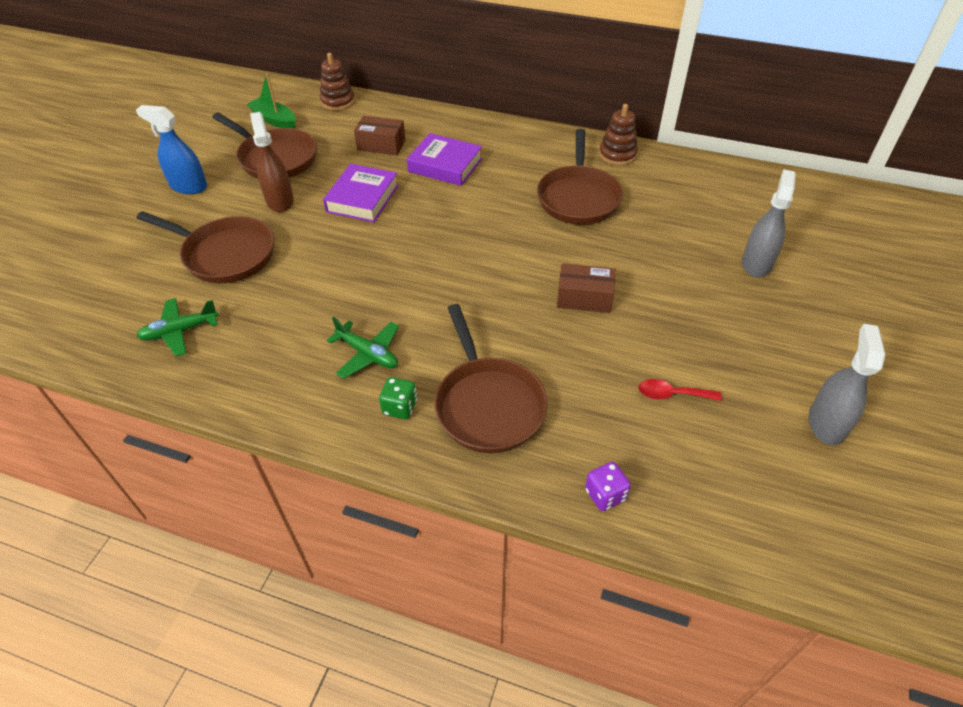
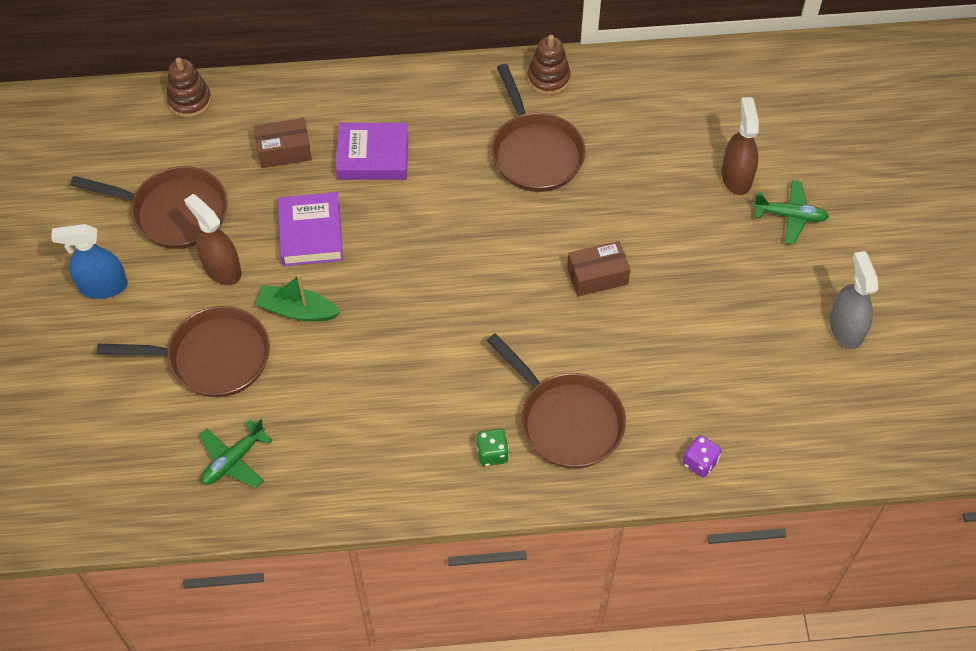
camera: 25 degrees left, 10 degrees up
(274, 120) = (132, 155): green boat -> green boat (297, 310)
(368, 354) = (431, 413): green plane -> green plane (790, 216)
(671, 394) = (715, 349): red spoon -> none
(756, 263) = (736, 177): grey spray bottle -> brown spray bottle

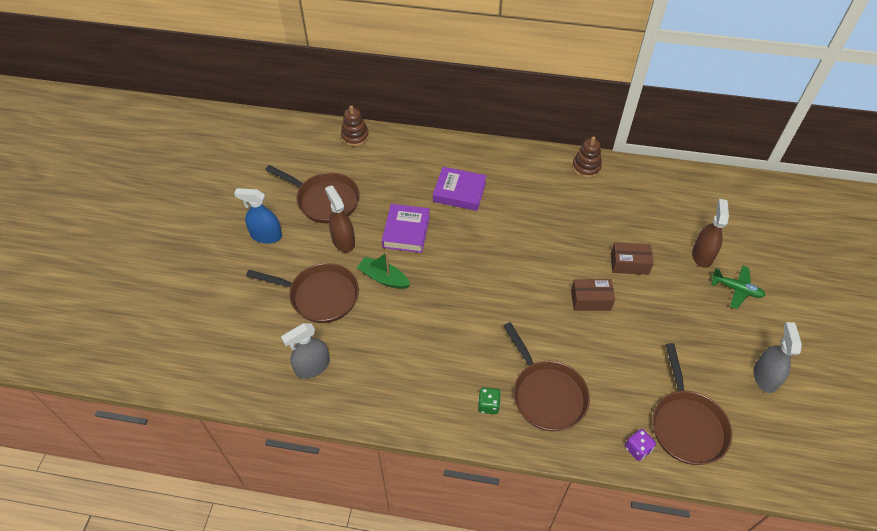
camera: 15 degrees right, 5 degrees down
(233, 460) = (312, 367): green plane -> grey spray bottle
(284, 151) = (404, 177): brown box -> brown box (629, 264)
(535, 152) = (566, 211): brown pan -> brown pan (686, 425)

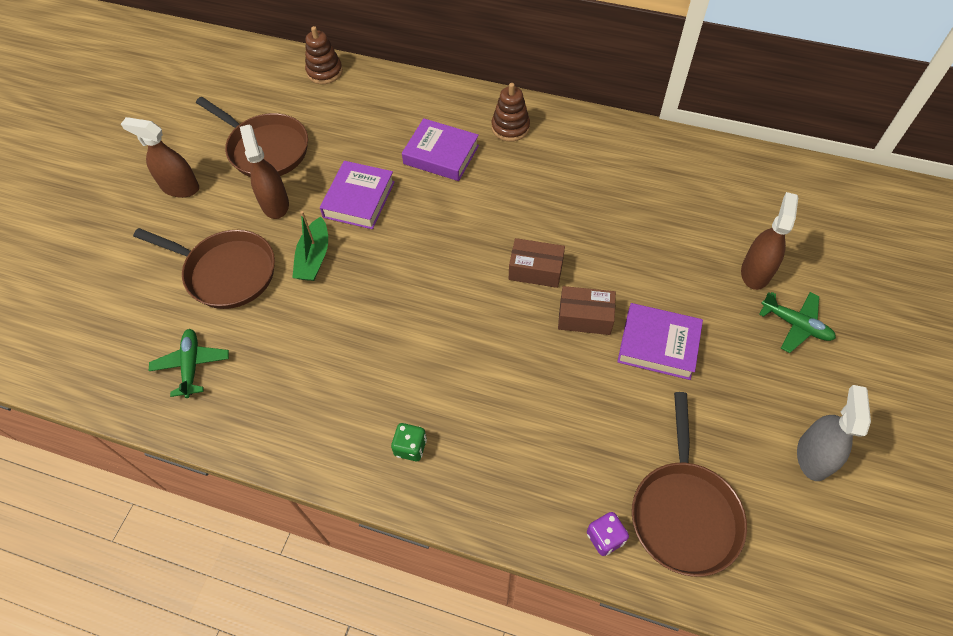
camera: 10 degrees right, 5 degrees up
(266, 236) = (180, 187): blue spray bottle -> brown spray bottle
(312, 367) = (192, 365): grey spray bottle -> green plane
(383, 278) = (314, 257): green boat -> green boat turned 120 degrees counterclockwise
(546, 394) = (494, 442): brown pan -> none
(586, 167) = (618, 137): brown stacking toy -> brown stacking toy (510, 128)
(629, 264) = (649, 273): brown box -> brown box (535, 270)
(646, 313) = (658, 345): none -> purple book

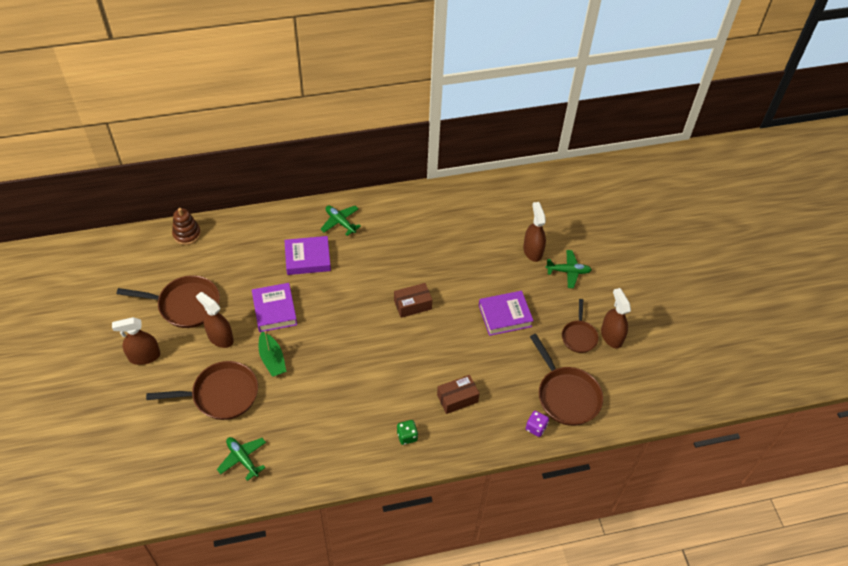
camera: 35 degrees left, 5 degrees down
(510, 128) = (340, 222): brown stacking toy -> green plane
(585, 317) = (457, 319): brown box -> brown box (457, 398)
(758, 430) = (579, 336): none -> brown pan
(813, 456) = (611, 336): grey spray bottle -> brown spray bottle

